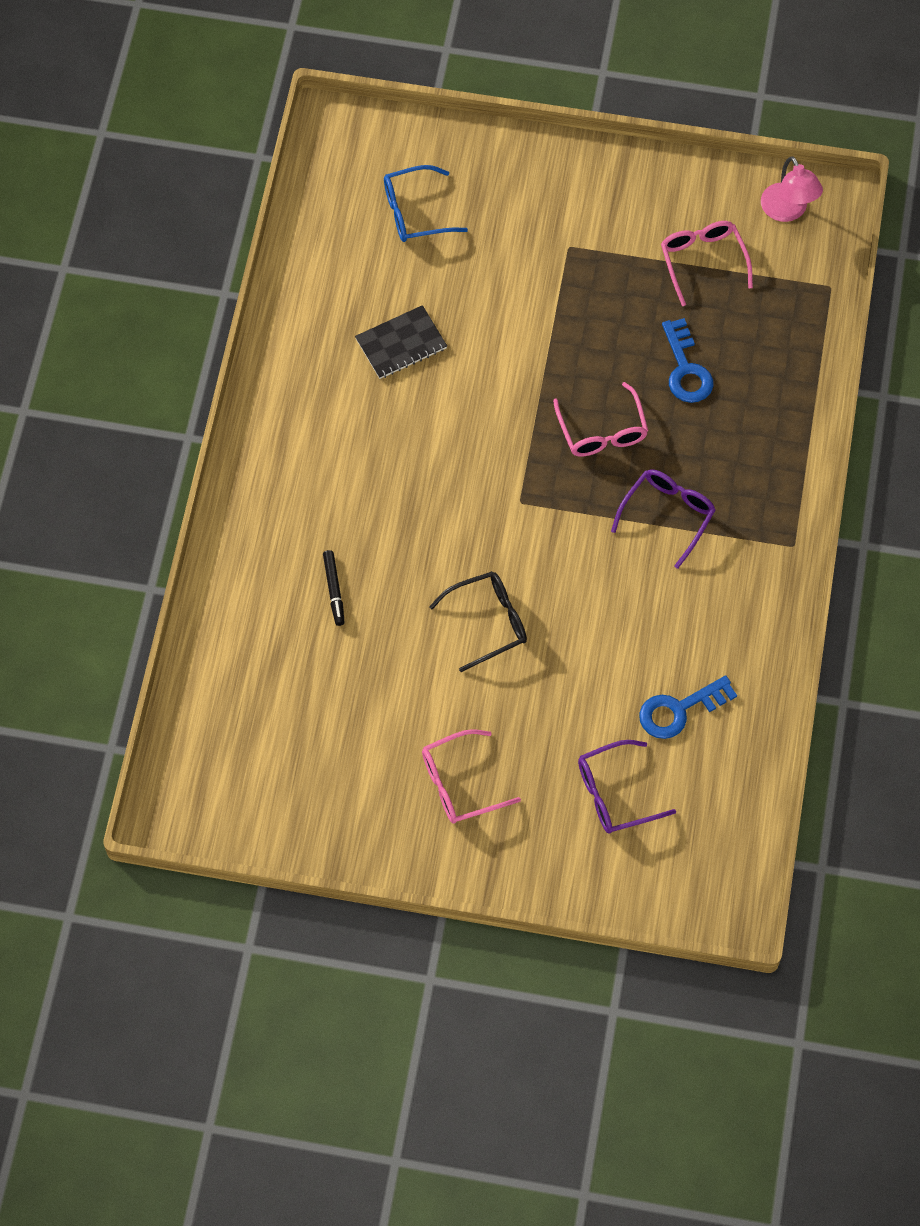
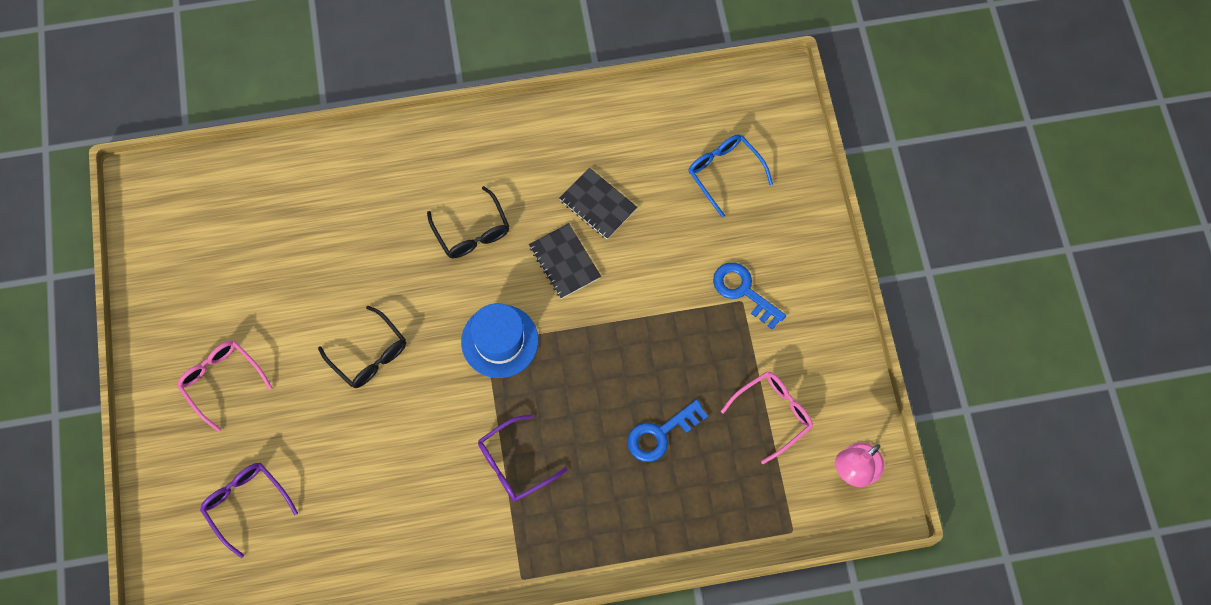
camera: 70 degrees right, 5 degrees up
(334, 590) = (361, 232): black marker -> none
(382, 477) = (472, 232): none -> black glasses
(456, 397) = (564, 262): none -> black notebook
(523, 488) = (499, 341): none -> blue hat
(602, 431) = (575, 385): pink glasses -> none
(667, 515) = (514, 464): purple glasses -> purple glasses turned 135 degrees clockwise
(679, 710) = (337, 532): blue key -> blue key (744, 291)

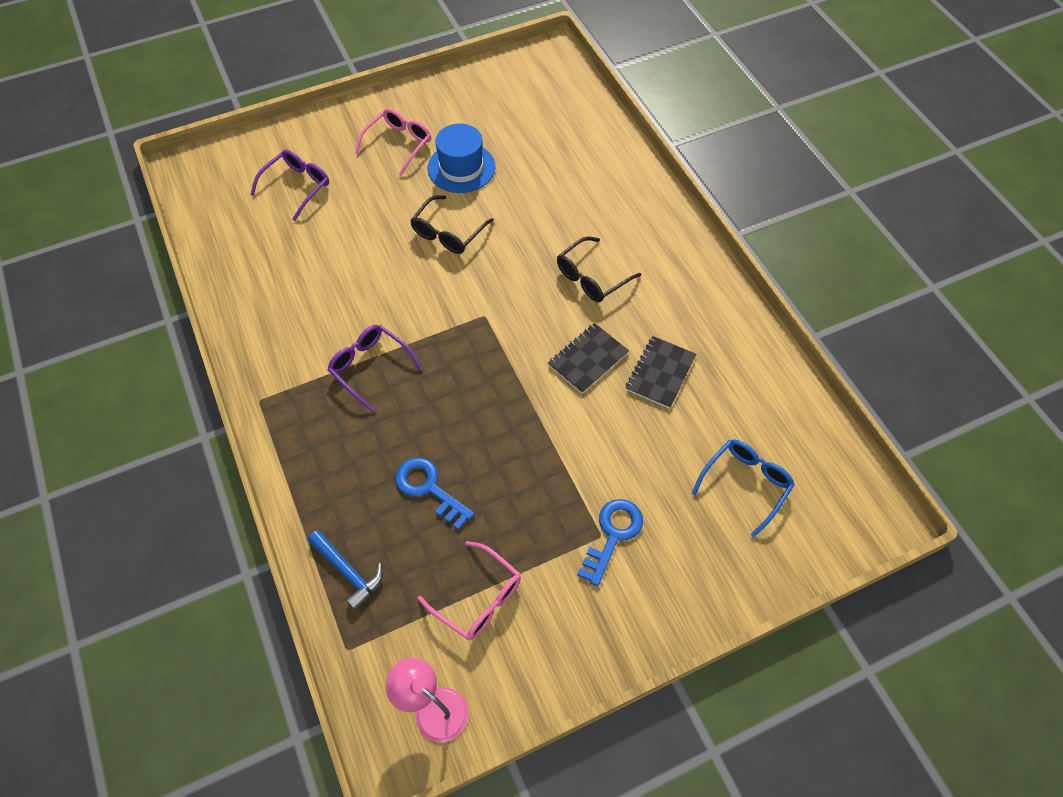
camera: 75 degrees right, 10 degrees down
(499, 341) = (489, 326): blue hat -> blue hat (461, 167)
(723, 519) = (348, 572): none -> blue hammer

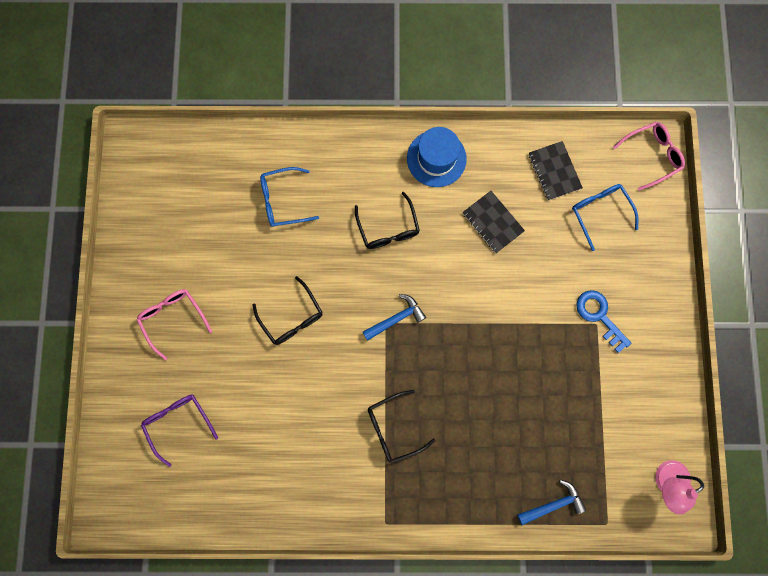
camera: 65 degrees left, 20 degrees up
(370, 367) = (393, 428): purple glasses -> black glasses
(429, 489) = (514, 424): blue key -> none
(461, 167) = (227, 277): blue hat -> blue hat (436, 158)
(478, 598) = (607, 423): pink glasses -> pink glasses (651, 156)
(495, 323) = (396, 318): none -> blue hammer
(566, 180) = (283, 201): none -> blue glasses
(588, 359) = (458, 266): black notebook -> black notebook (554, 171)

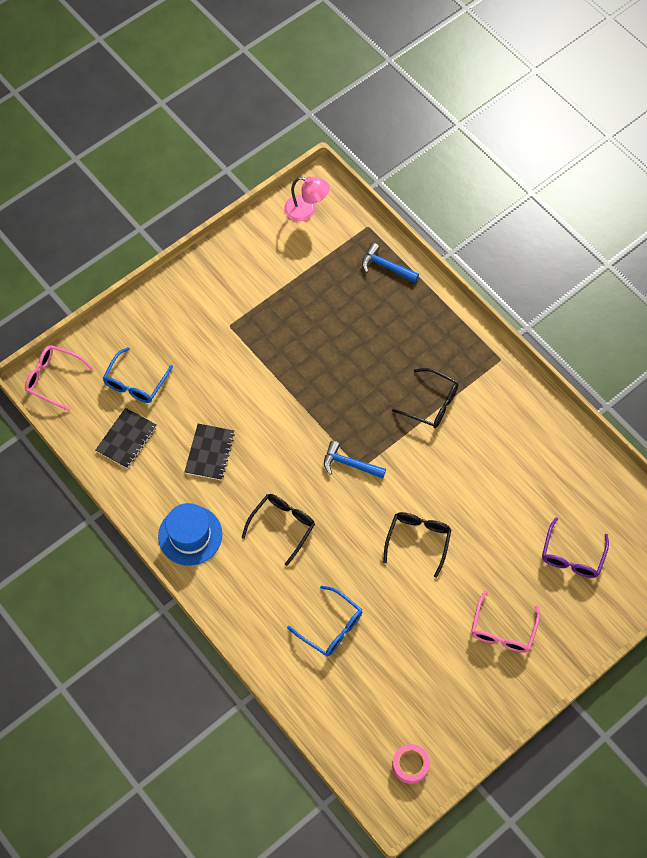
camera: 130 degrees left, 15 degrees down
(144, 174) = (410, 765): none -> pink tape
(599, 316) = (221, 327): blue key -> none

